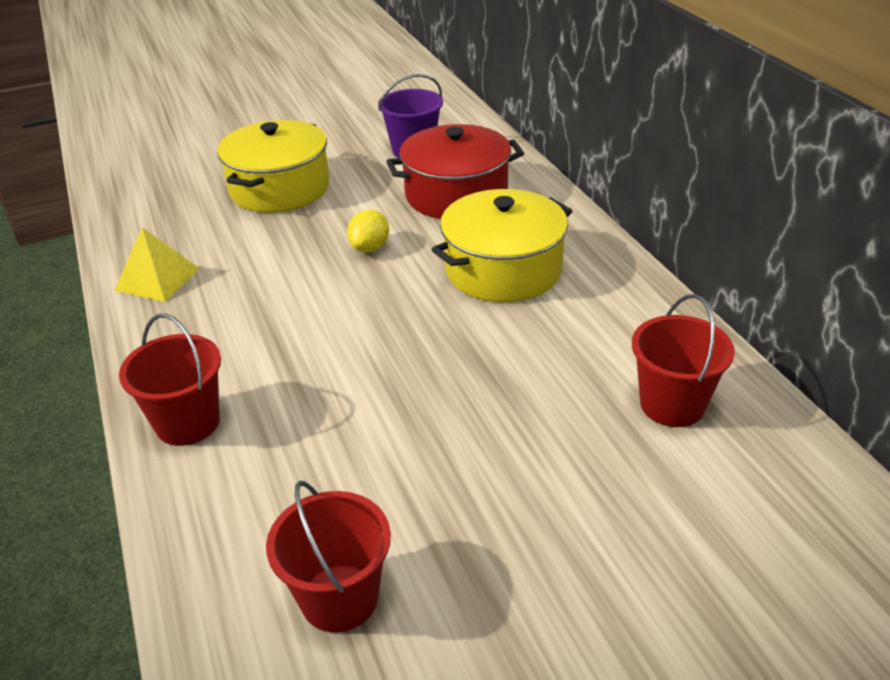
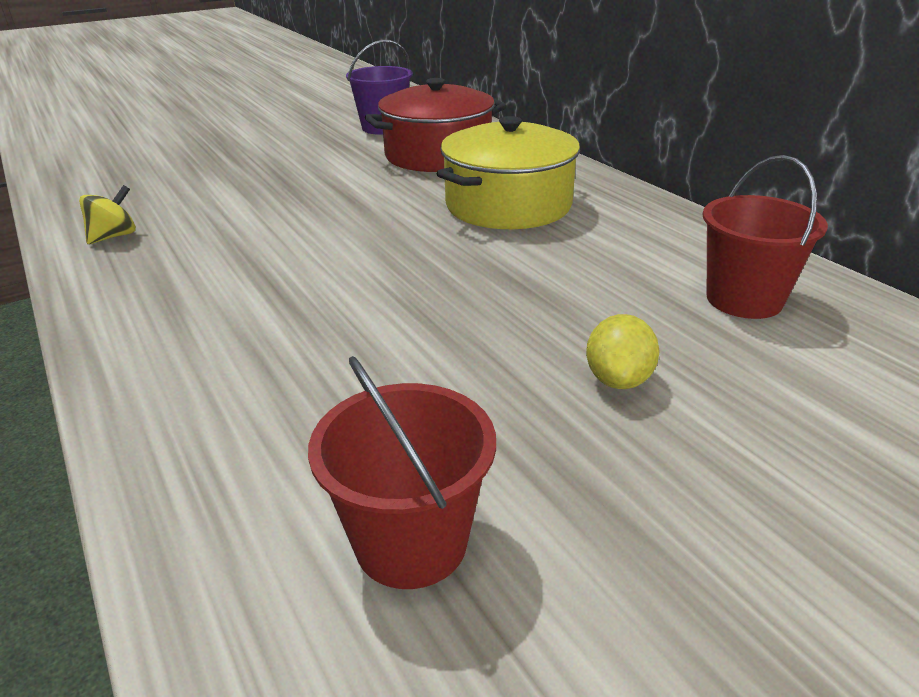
camera: 10 degrees left, 5 degrees down
(157, 279) = (114, 236): yellow pyramid -> yellow spinning top
(188, 423) = (163, 364): red bucket -> none
(279, 188) = (248, 160): yellow pot -> none
(370, 248) = (358, 197): yellow lemon -> yellow lemon (618, 379)

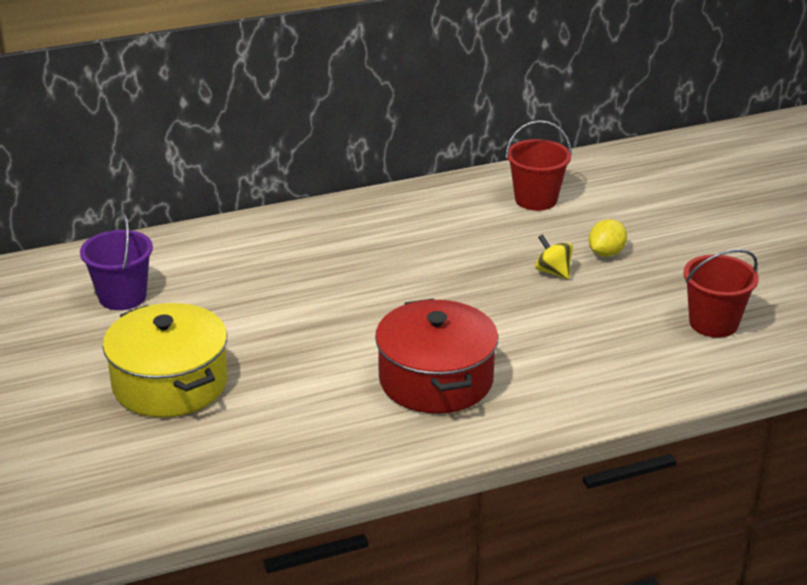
camera: 80 degrees left, 0 degrees up
(114, 236) = (347, 450): yellow spinning top -> yellow spinning top (553, 272)
(438, 155) = (230, 272): red pot -> red pot (436, 380)
(508, 205) = (366, 253): yellow pot -> yellow pot (170, 383)
(618, 379) = (606, 253): yellow lemon -> yellow lemon turned 75 degrees counterclockwise

